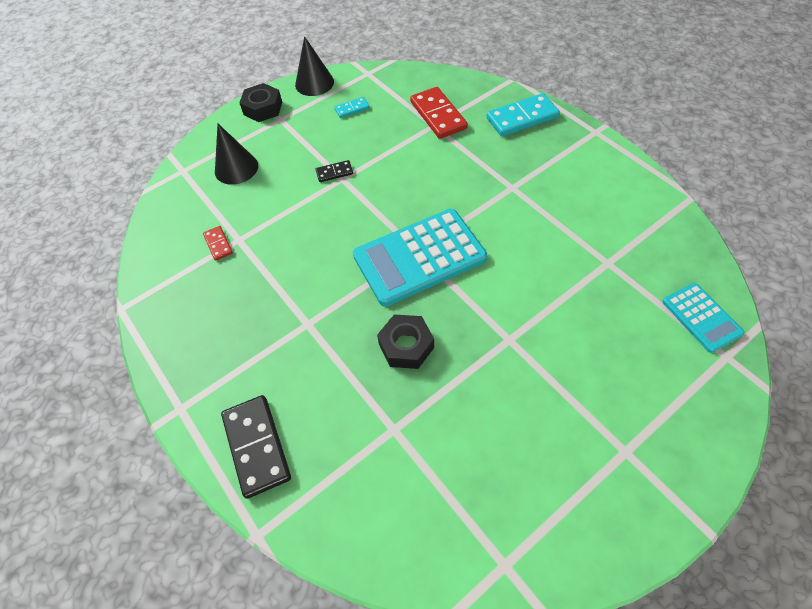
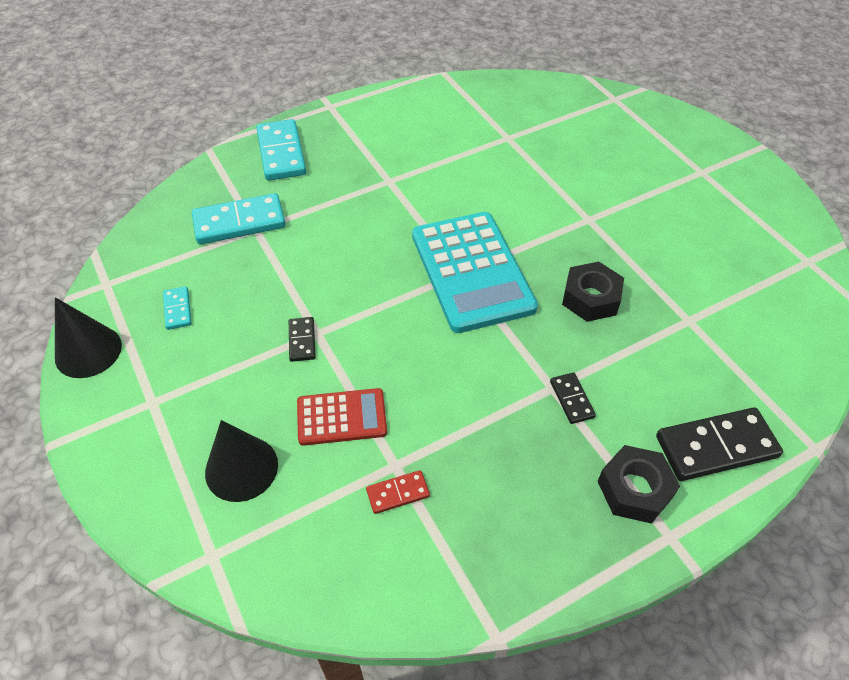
camera: 85 degrees left, 5 degrees down
(263, 108) = (110, 426): black nut -> black nut (634, 489)
(274, 205) = (341, 417): none -> red calculator
(297, 337) = (572, 399): none -> black domino
(438, 115) = (239, 222): red domino -> turquoise domino
(701, 317) = (576, 101): turquoise calculator -> none

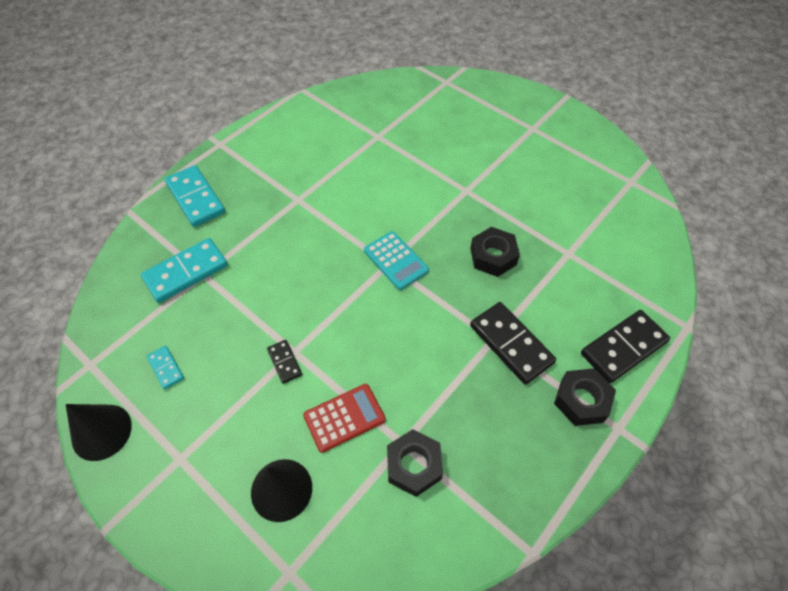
camera: 20 degrees left, 5 degrees up
(398, 493) = (414, 465): red domino -> black nut
(472, 271) = (396, 260): turquoise calculator -> turquoise calculator, size x0.54
(572, 399) = (511, 344): black domino -> black domino, size x1.96

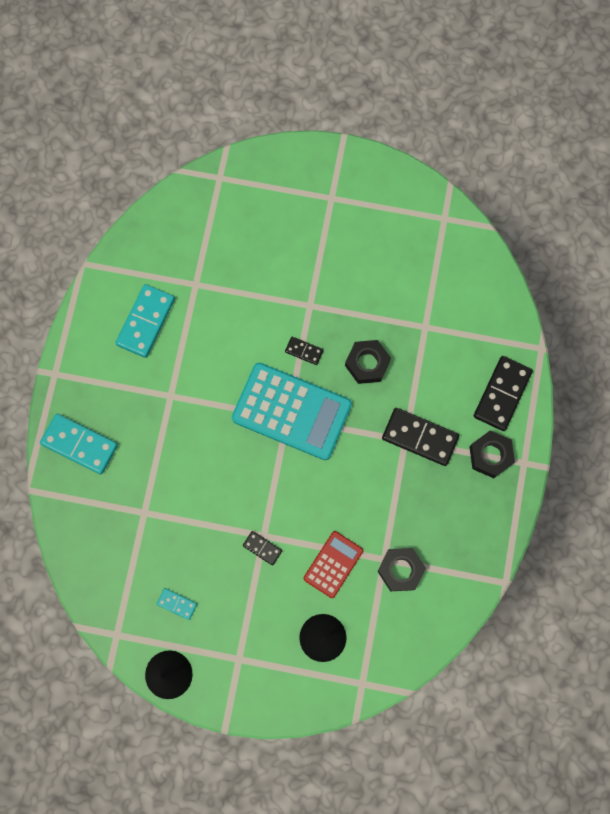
camera: 30 degrees left, 20 degrees up
(186, 272) = (128, 518): turquoise domino -> turquoise domino (145, 321)
(396, 260) = (292, 411): turquoise calculator -> turquoise calculator, size x1.86
(439, 220) = (304, 351): none -> black domino

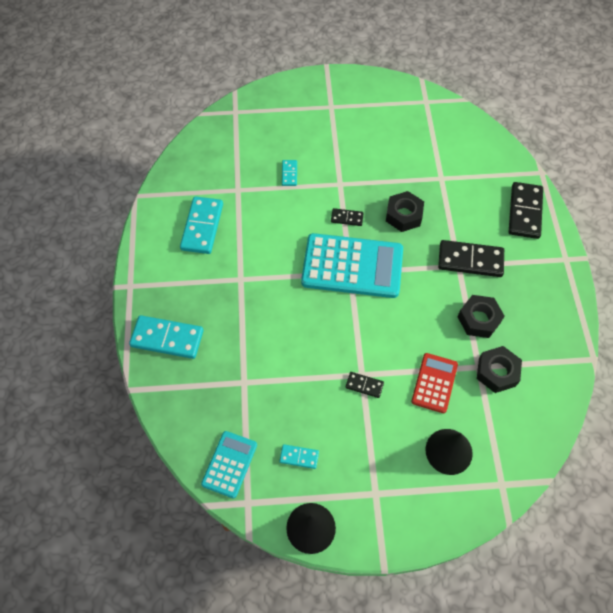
camera: 15 degrees left, 15 degrees down
(109, 593) = (229, 464): none -> turquoise calculator
(257, 278) = (289, 174): none -> turquoise domino
(490, 455) = (535, 260): black nut -> black nut (479, 319)

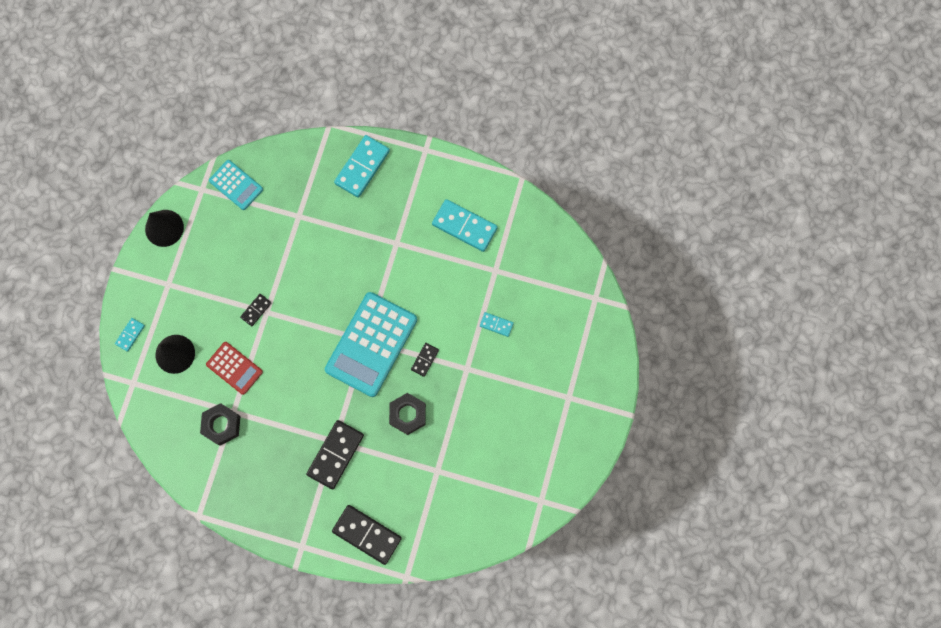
camera: 110 degrees right, 15 degrees up
(299, 457) = (220, 238): turquoise domino -> turquoise domino (130, 335)
(479, 319) = (275, 433): black nut -> none

